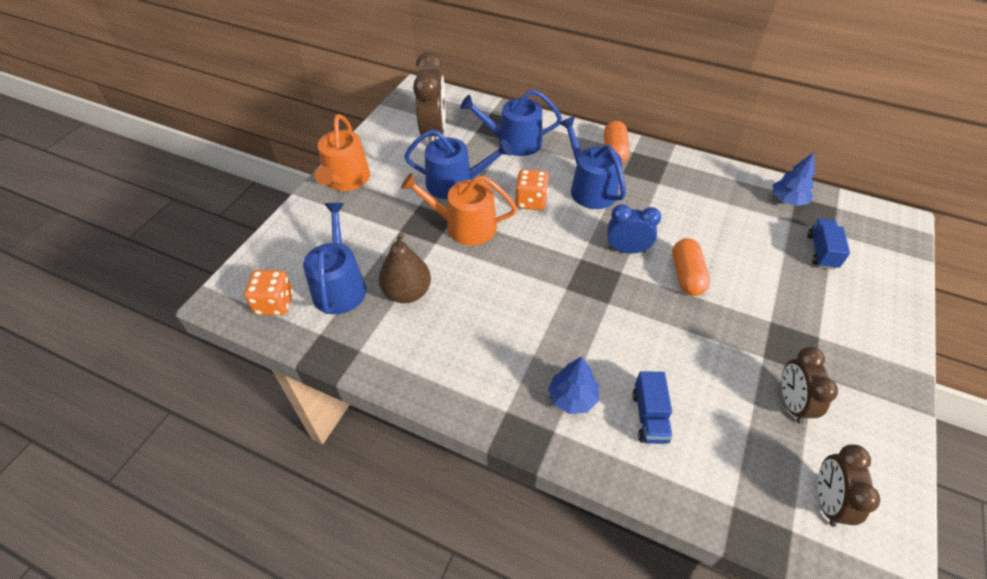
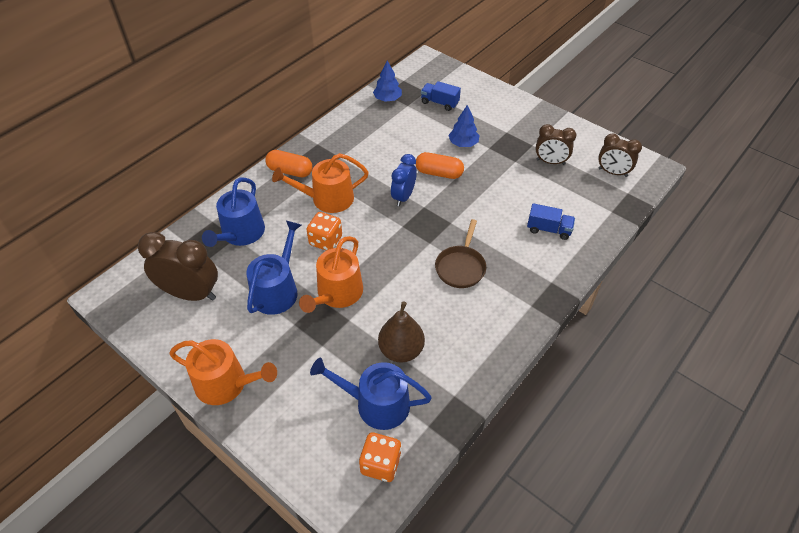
camera: 75 degrees left, 0 degrees up
(540, 325) = (461, 267): none -> brown pan
(572, 398) = (527, 265): blue tree -> blue tree (463, 143)
(590, 188) = (327, 199): blue watering can -> orange watering can

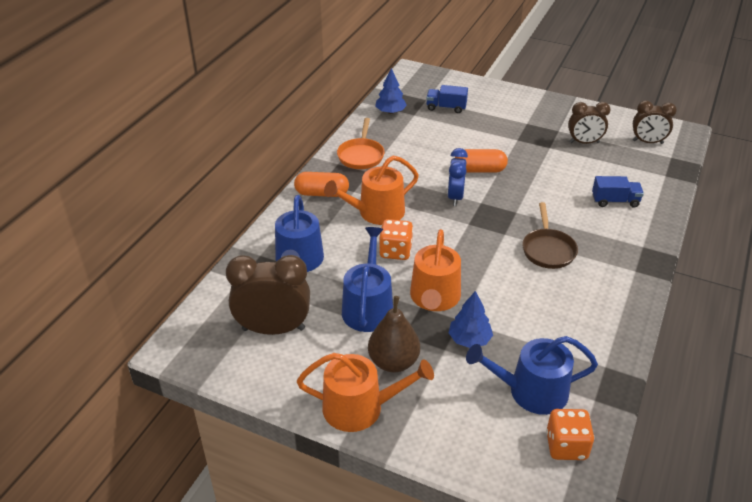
camera: 15 degrees left, 10 degrees down
(341, 139) = (361, 155): none -> orange pan
(401, 350) = (529, 336): brown pear -> brown pear (393, 362)
(463, 143) = (490, 140): blue tree -> blue tree (469, 339)

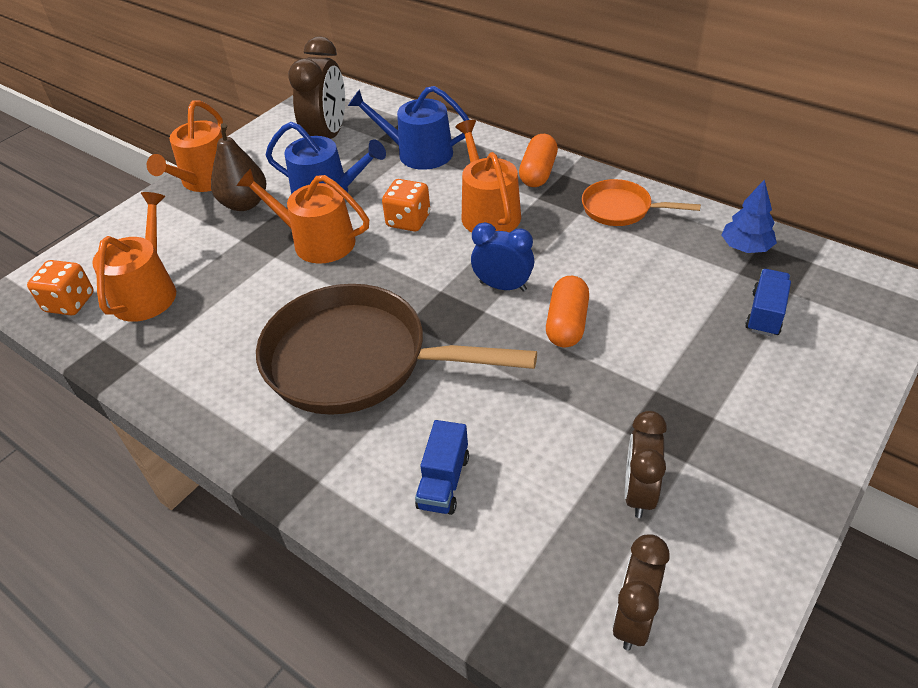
camera: 105 degrees right, 5 degrees up
(469, 339) = (242, 259): blue tree -> none
(531, 391) = (147, 292): blue watering can -> orange watering can
(548, 250) = (357, 360): brown pan -> brown pan, size x2.04

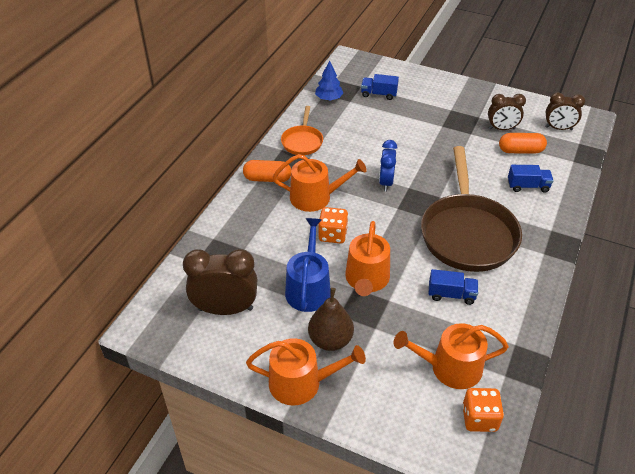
camera: 105 degrees left, 0 degrees up
(251, 316) = (451, 295): none -> blue truck
(418, 153) = (247, 244): blue watering can -> none
(488, 212) = (316, 197): orange watering can -> orange watering can turned 150 degrees counterclockwise
(567, 324) = (408, 156): orange capsule -> orange capsule (520, 151)

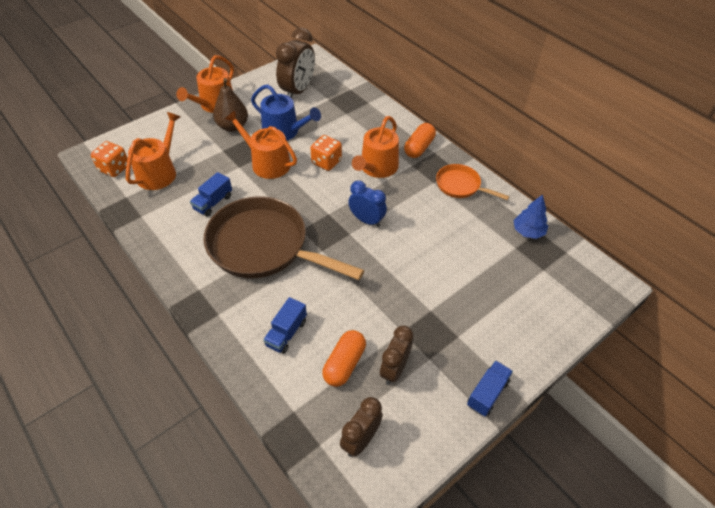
camera: 115 degrees right, 5 degrees up
(379, 94) = (519, 279): blue truck -> blue truck (487, 393)

